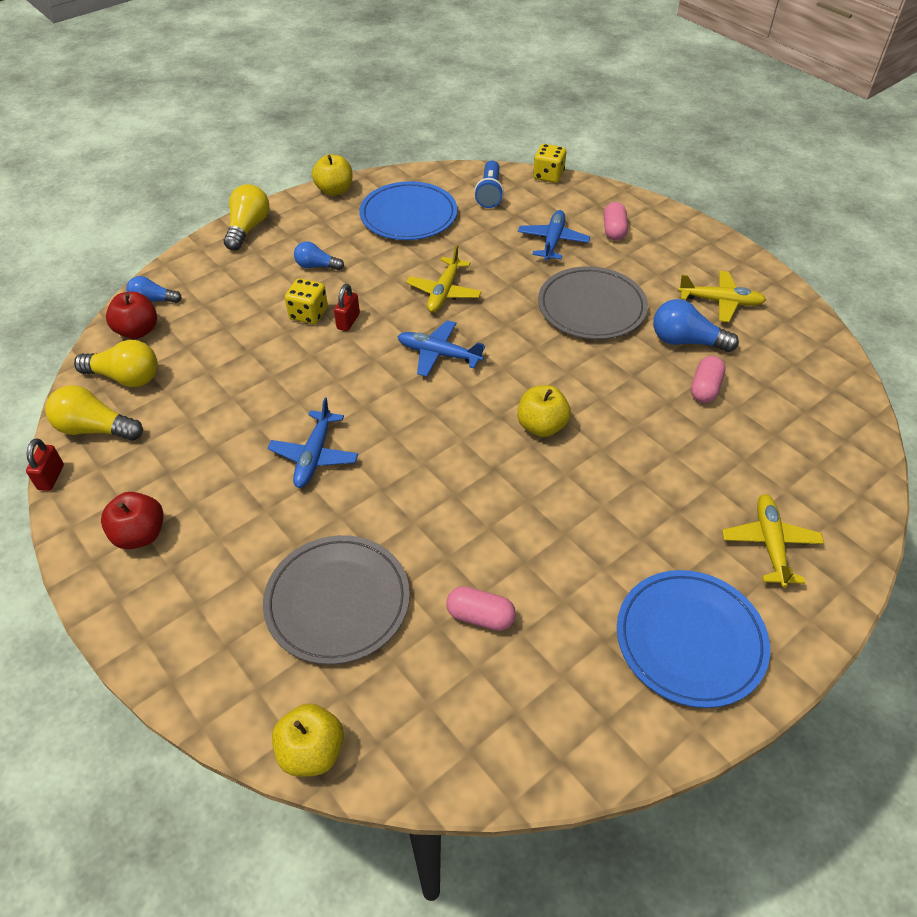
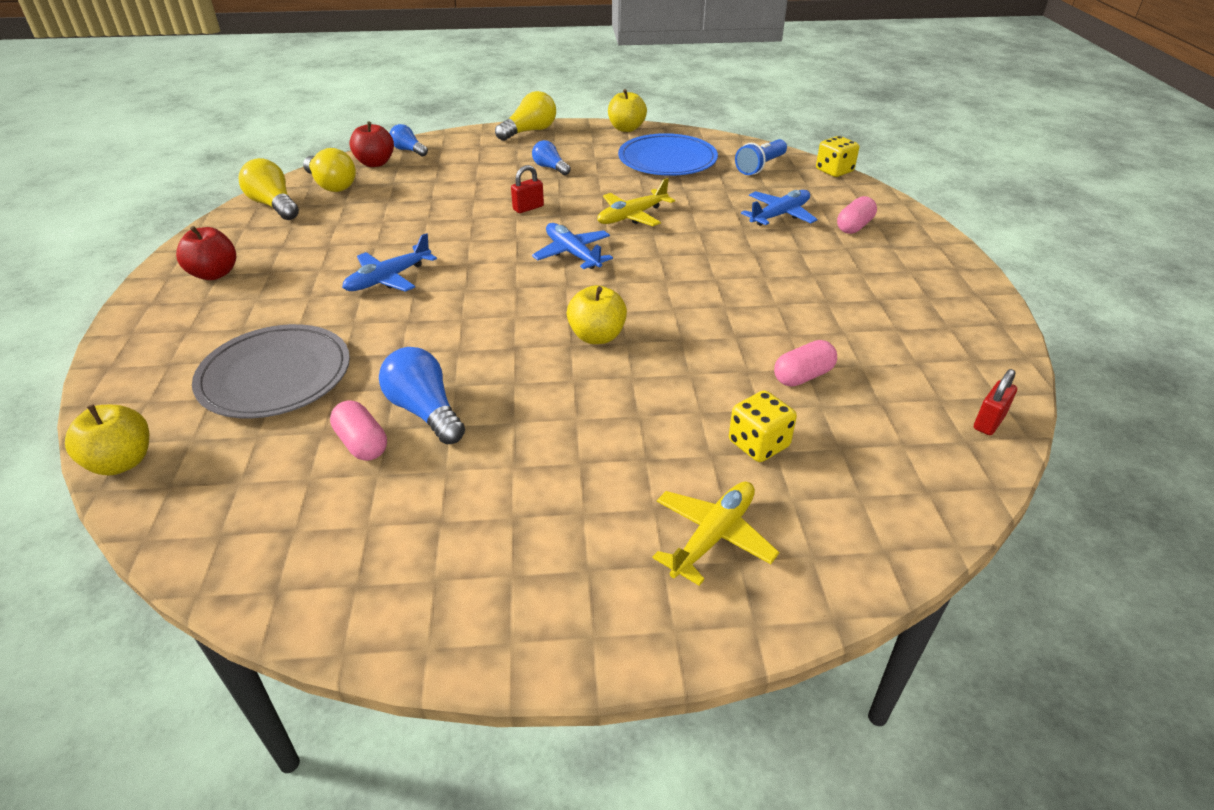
camera: 35 degrees right, 10 degrees down
(51, 477) = (212, 220): red padlock -> red padlock (989, 422)
(308, 314) = (504, 193): yellow dice -> yellow dice (758, 444)
(591, 307) = (758, 272): grey plate -> none
(686, 341) = (828, 332): blue light bulb -> blue light bulb (425, 411)
(690, 640) = (520, 569): blue plate -> none
(720, 302) = (908, 316): yellow plane -> none

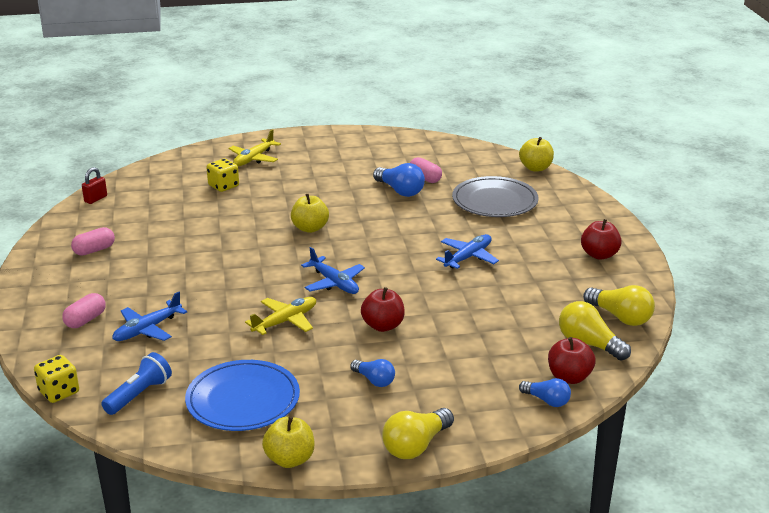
camera: 175 degrees right, 10 degrees down
(528, 208) = (383, 326): red padlock -> red apple
(803, 376) = (186, 214): pink capsule -> pink capsule (94, 250)

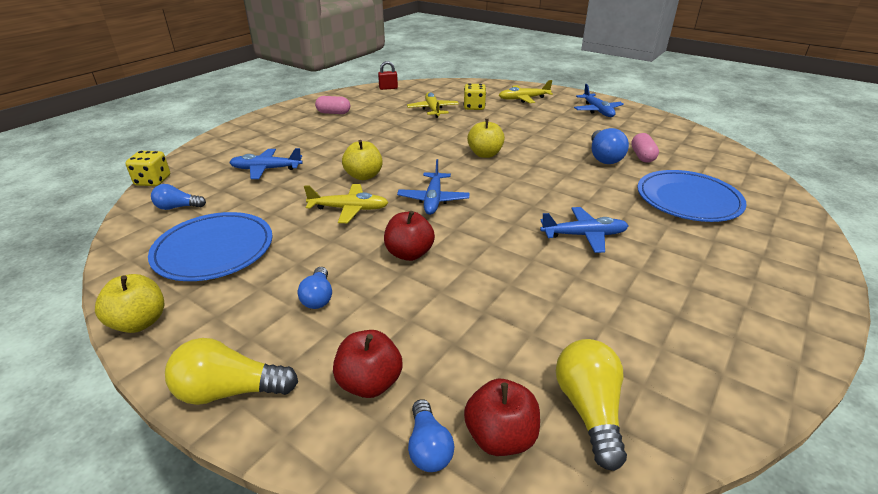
camera: 45 degrees right, 5 degrees up
(85, 320) = (251, 147): pink capsule -> none
(139, 395) = (177, 207): blue flashlight -> blue light bulb
(190, 205) = (433, 110): none -> yellow plane
(334, 147) = (597, 110): none -> blue plane
(494, 201) = (688, 200): grey plate -> blue plate
(535, 168) = (779, 189): yellow apple -> yellow apple (364, 176)
(599, 255) = (751, 308): red apple -> red apple (369, 383)
(620, 317) = (683, 402): yellow light bulb -> none

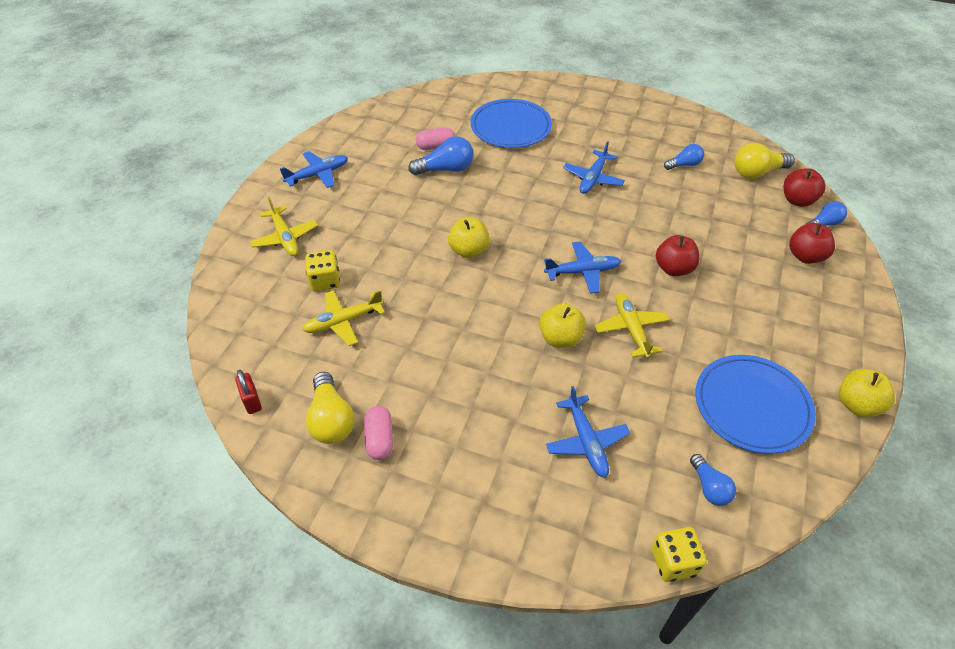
camera: 105 degrees left, 15 degrees up
(229, 391) = (861, 318): yellow light bulb -> yellow light bulb (331, 419)
(318, 297) = (757, 306): blue light bulb -> blue light bulb (684, 165)
(583, 235) = (593, 178): blue plane -> blue plane turned 135 degrees counterclockwise

